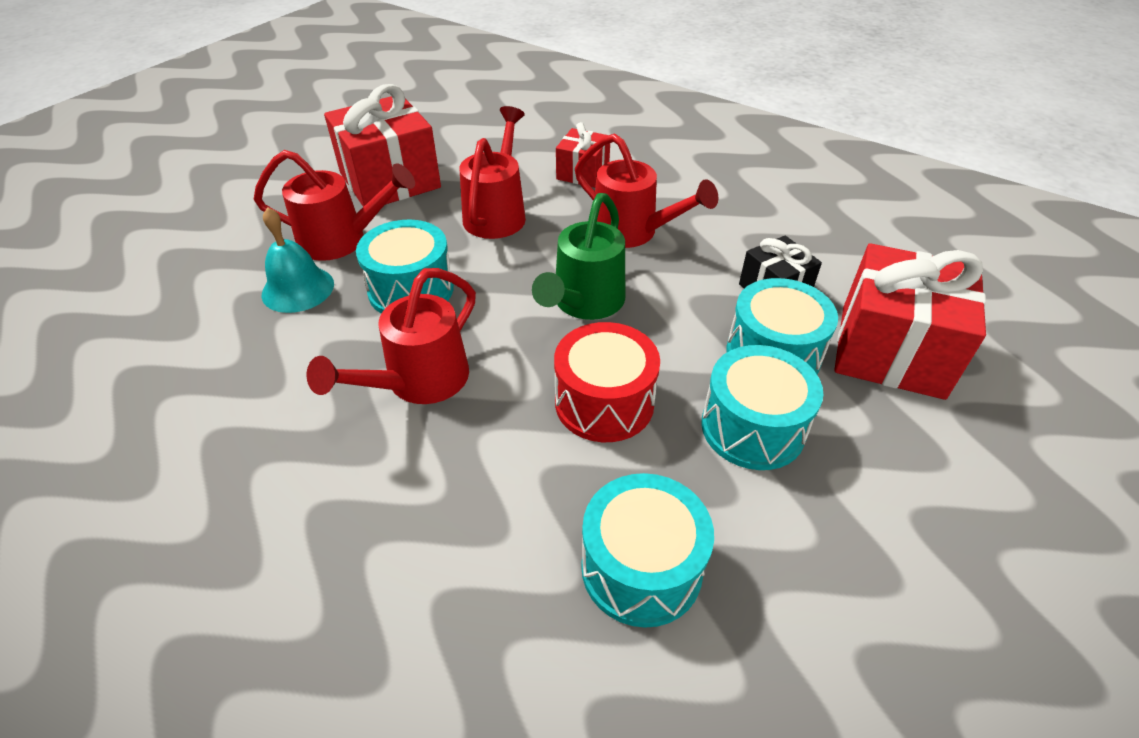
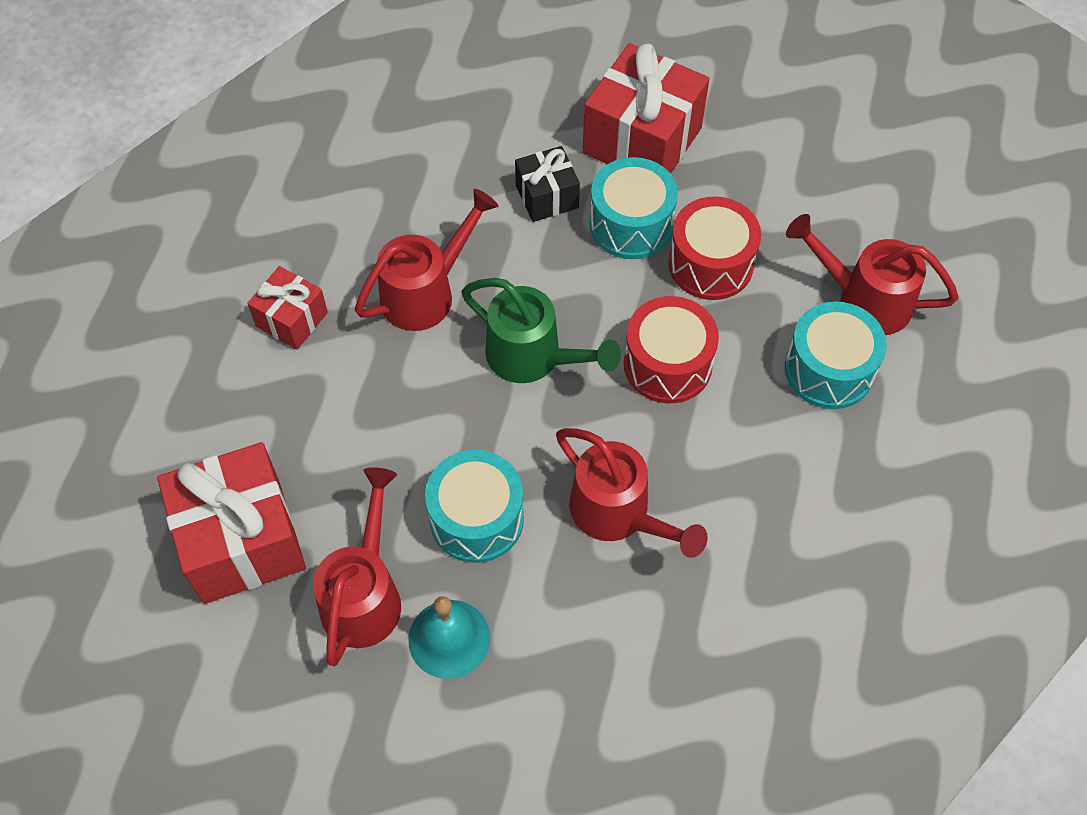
camera: 80 degrees left, 15 degrees up
(497, 213) = (352, 421): red watering can -> red watering can (864, 300)
(752, 427) = (710, 264): turquoise drum -> red drum

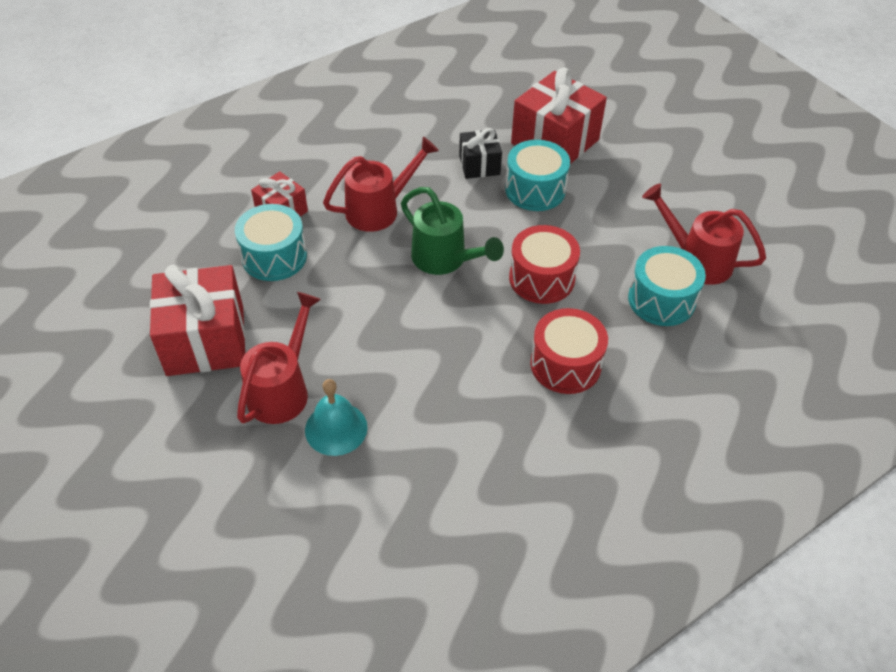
camera: 10 degrees right, 10 degrees down
(476, 518) = (377, 354): turquoise drum -> turquoise drum (274, 256)
(618, 514) = (482, 368): red watering can -> none
(710, 264) = (587, 221): red drum -> red drum (565, 364)

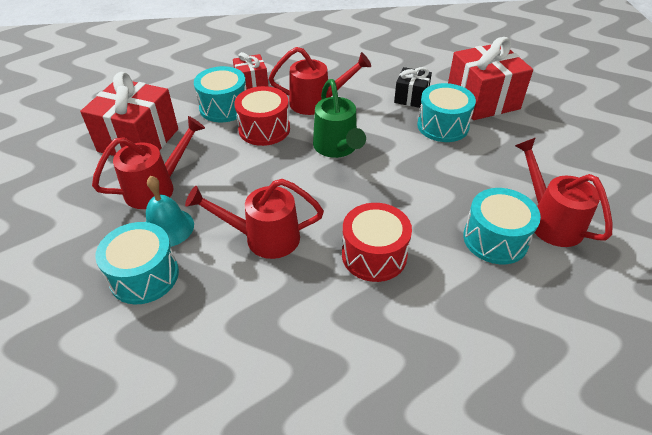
camera: 30 degrees right, 5 degrees down
(357, 490) = (144, 276): none -> turquoise drum
(447, 394) = (264, 238): none -> red watering can
(541, 278) = (402, 186): red drum -> red drum (264, 129)

